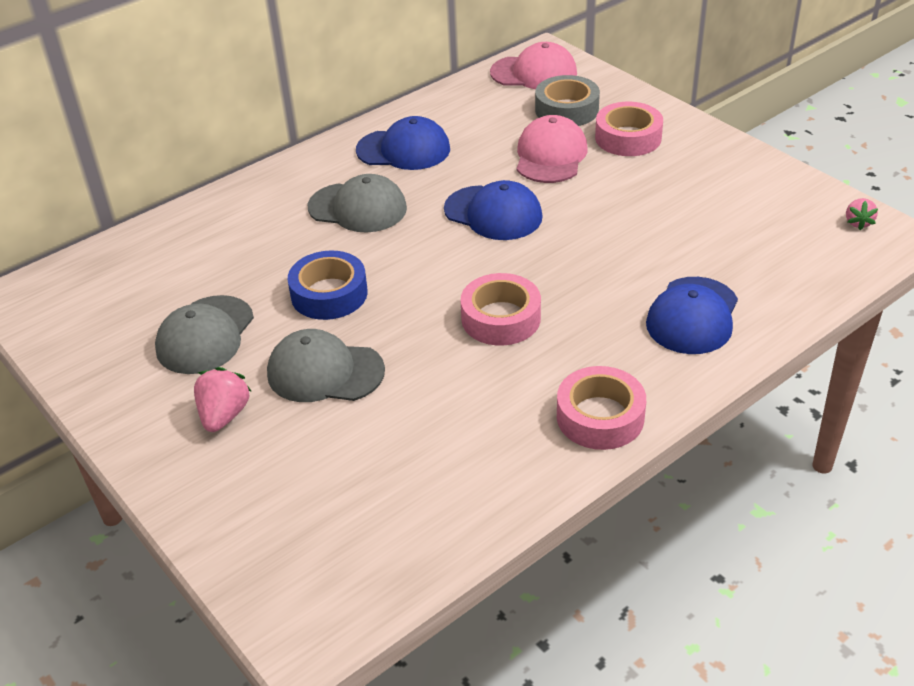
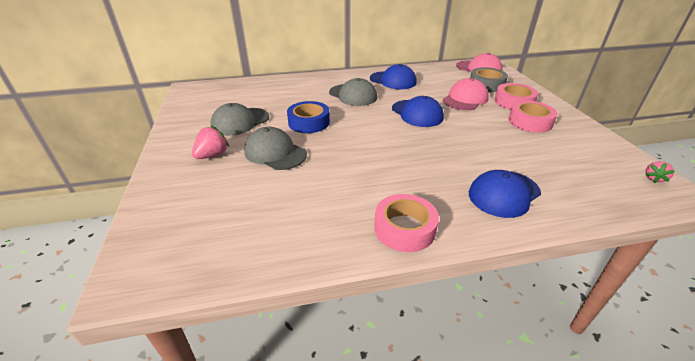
camera: 25 degrees right, 5 degrees down
(501, 318) = (384, 158): pink tape -> pink tape (530, 122)

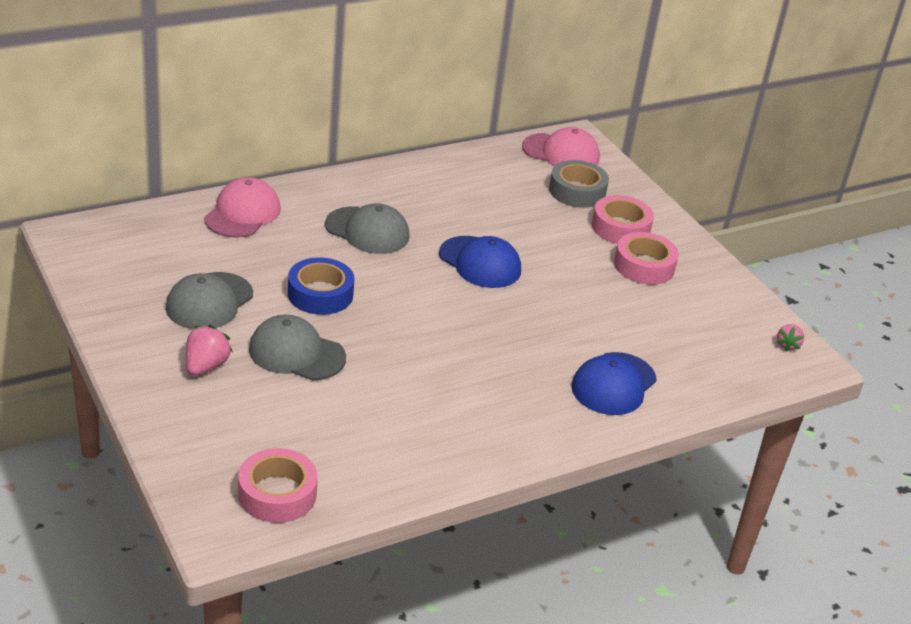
camera: 20 degrees left, 0 degrees up
(393, 80) = (423, 192): blue cap -> none
(404, 228) = (505, 441): pink tape -> pink tape (277, 494)
(465, 99) = (547, 227): pink cap -> pink cap (242, 213)

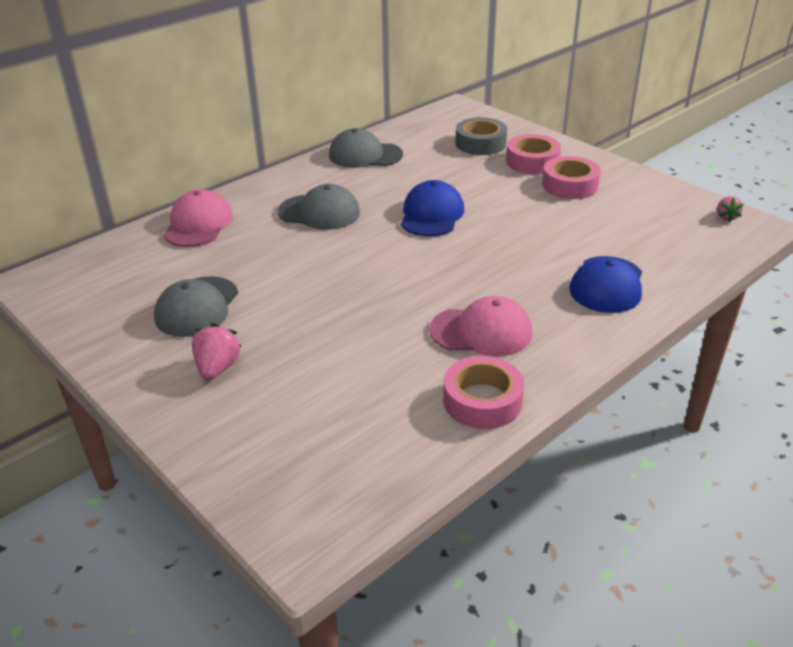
camera: 10 degrees left, 0 degrees up
(277, 494) = (347, 478): pink tape -> pink tape (482, 401)
(296, 353) = (303, 332): grey cap -> grey cap (365, 155)
(320, 294) = (301, 274): blue tape -> none
(480, 262) = (431, 214): blue cap -> blue cap turned 105 degrees counterclockwise
(561, 153) = (451, 119): pink cap -> pink cap (481, 331)

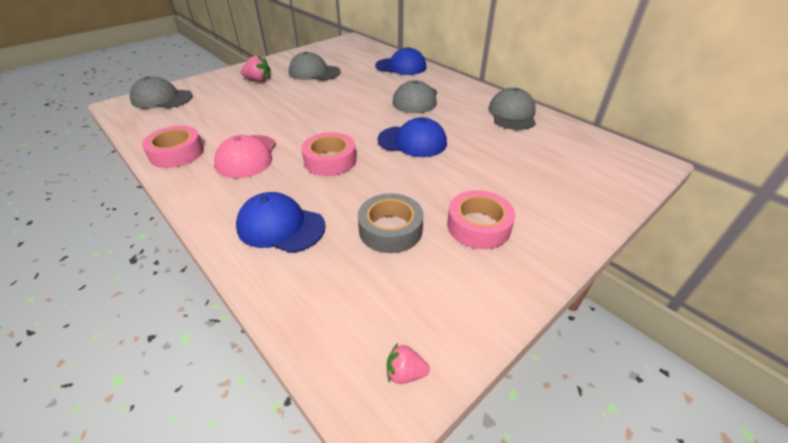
camera: 90 degrees right, 5 degrees up
(198, 224) = (401, 66): pink cap -> blue cap
(283, 484) = (162, 99): none -> grey cap
(480, 143) = (561, 172): grey tape -> grey tape (390, 229)
(532, 161) = (530, 204): pink tape -> pink tape (330, 160)

